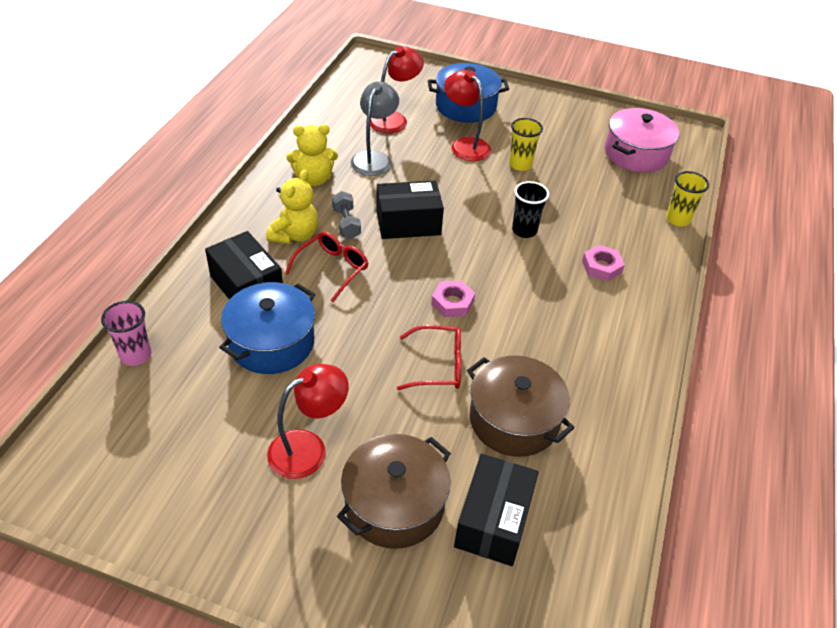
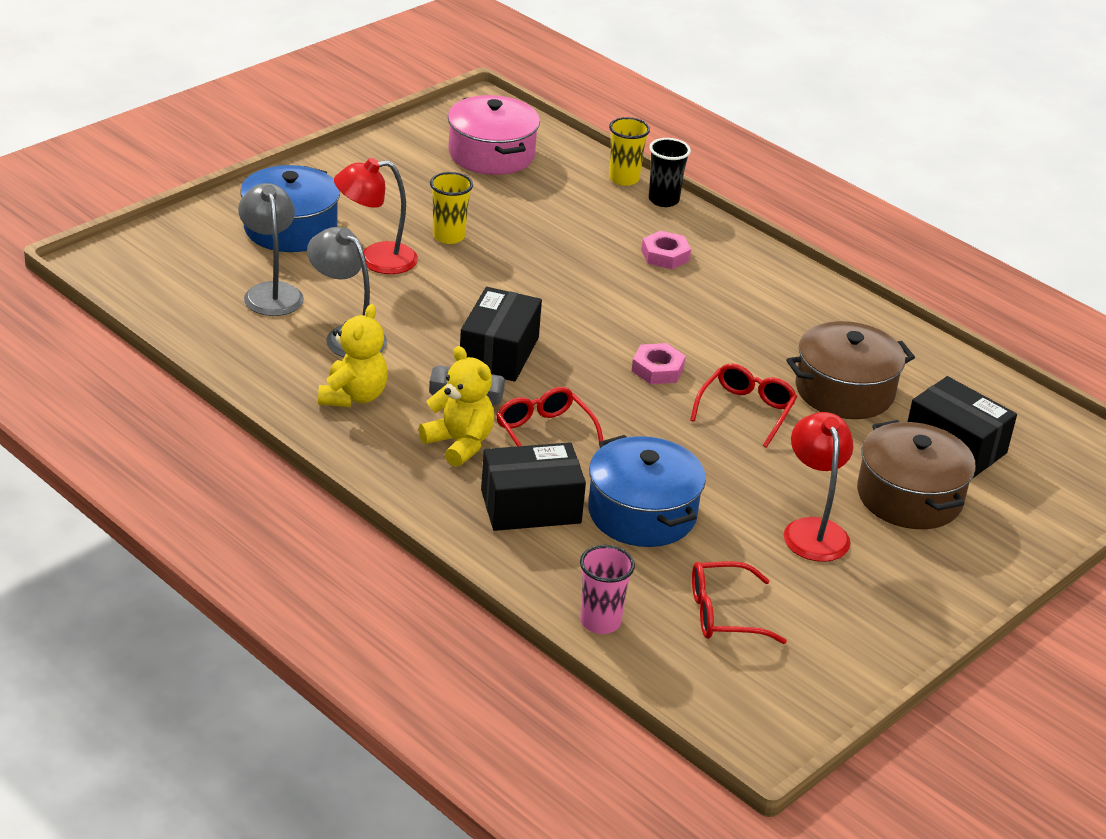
camera: 65 degrees left, 10 degrees down
(174, 421) = (724, 614): none -> red glasses
(394, 119) = (271, 292): red lamp -> grey lamp
(524, 230) = (571, 280): black cup -> black cup (663, 200)

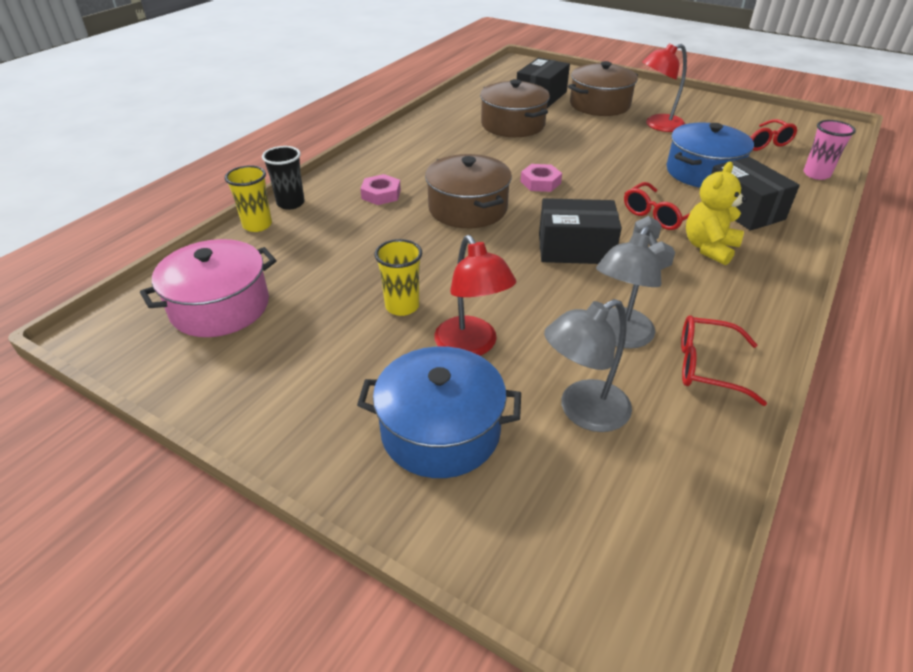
camera: 100 degrees left, 5 degrees up
(353, 396) = (704, 312): yellow teddy bear -> none
(611, 304) = (468, 208): none -> brown pot
(745, 411) = (562, 150): red glasses -> red glasses (708, 367)

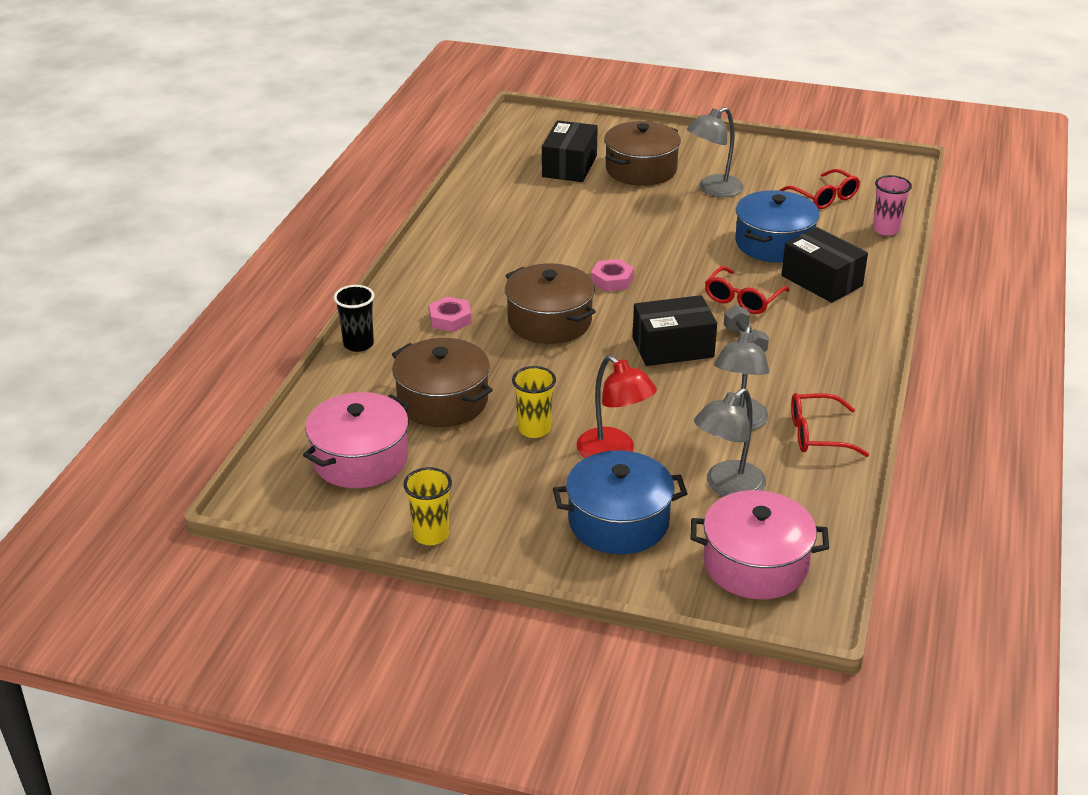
camera: 15 degrees left, 5 degrees down
(257, 225) = (339, 374): yellow cup -> yellow cup (431, 535)
(513, 125) = (553, 210): brown pot -> brown pot (443, 401)
(586, 530) = (755, 564): none -> pink pot
(657, 125) = (713, 190): red lamp -> grey lamp
(709, 248) = (797, 327): yellow teddy bear -> none

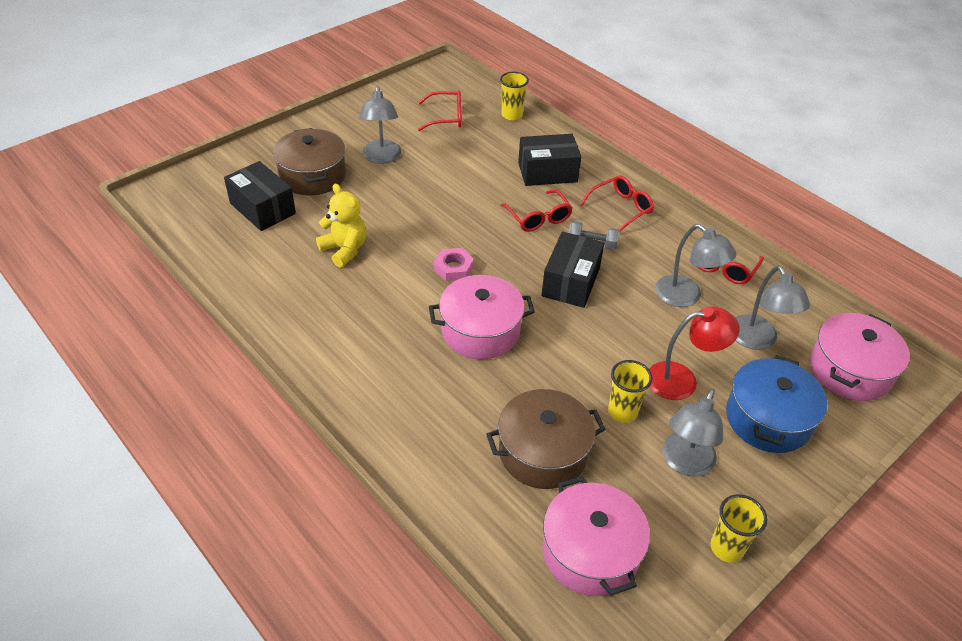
camera: 60 degrees left, 10 degrees up
(358, 344) = (409, 473): black cup -> none
(450, 319) = (424, 390): pink nut -> none
(507, 483) = (684, 463): none -> grey lamp
(549, 321) = (480, 331): brown pot -> pink pot
(568, 221) = (344, 249): none -> yellow teddy bear
(774, 243) = (481, 168): blue pot -> none
(825, 342) = (620, 209): none -> red glasses
(886, 229) = (512, 115): pink cup -> yellow cup

